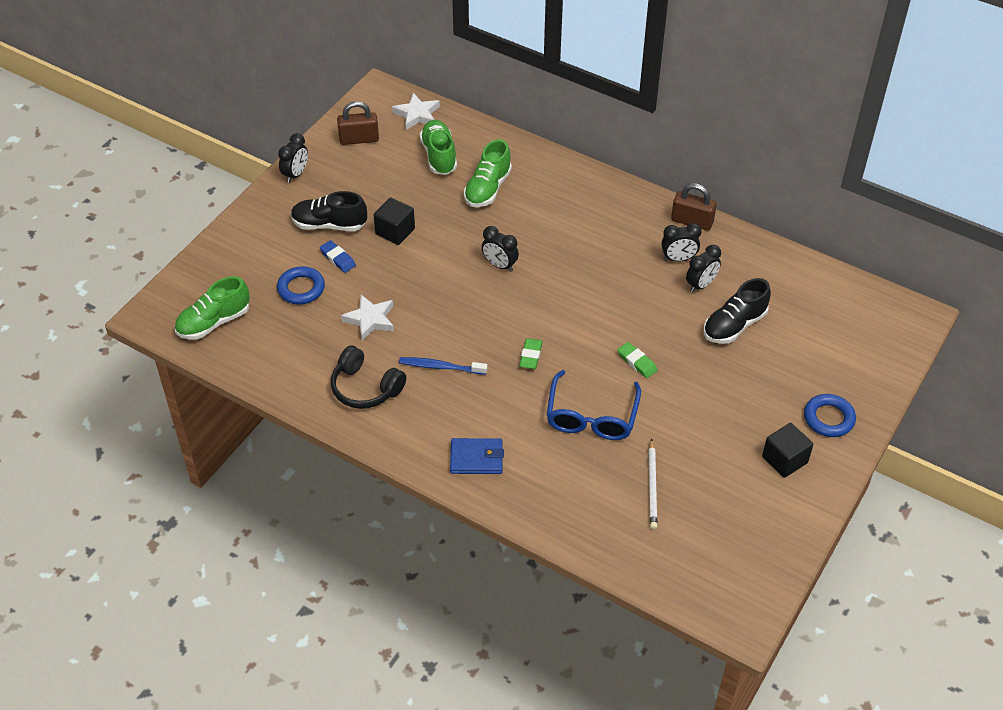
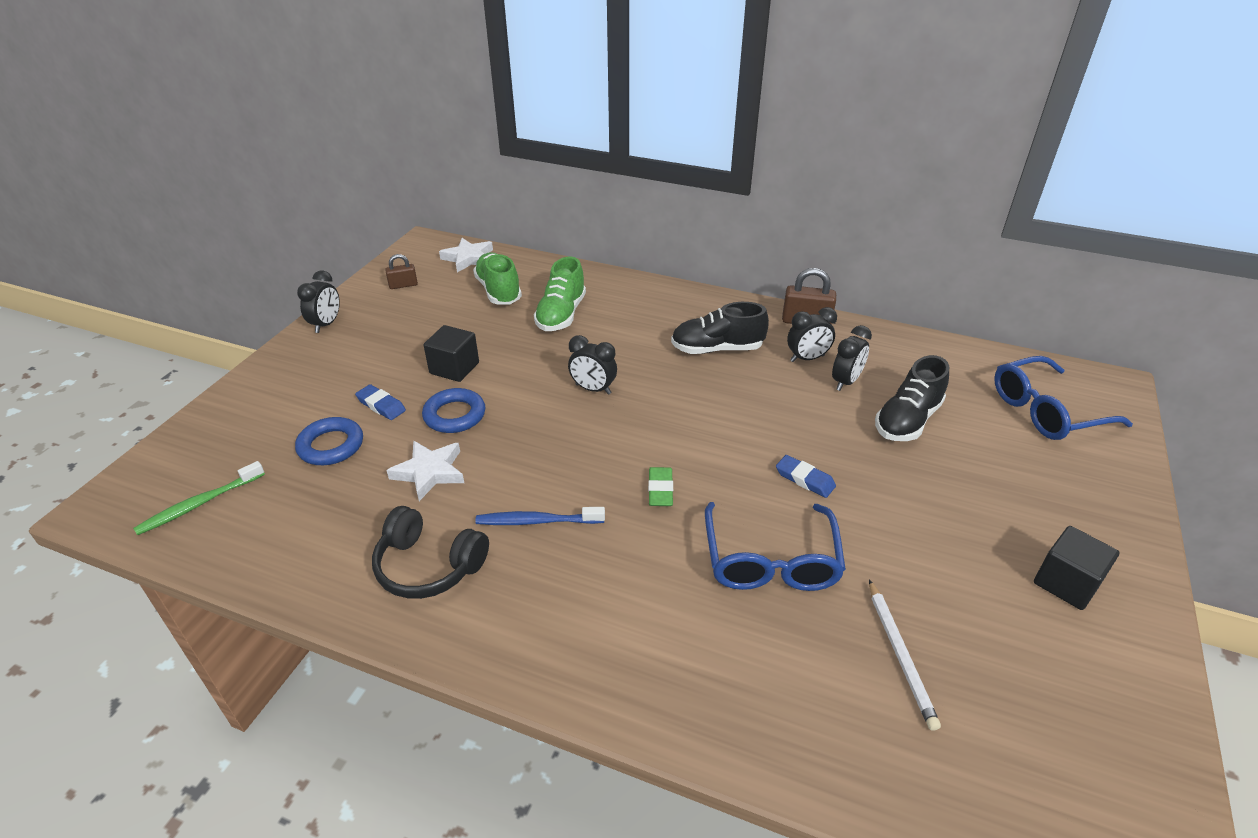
camera: 10 degrees left, 10 degrees down
(214, 322) = (199, 504): green shoe -> green toothbrush
(329, 225) = (369, 370): black shoe -> black shoe (717, 349)
(359, 139) = (403, 285): brown padlock -> brown padlock, size x0.61
(476, 458) = (616, 651): blue wallet -> none
(637, 362) = (805, 479): green eraser -> blue eraser
(828, 418) = (1089, 517): blue ring -> blue ring (454, 415)
(848, 332) = (1046, 411): none -> blue glasses

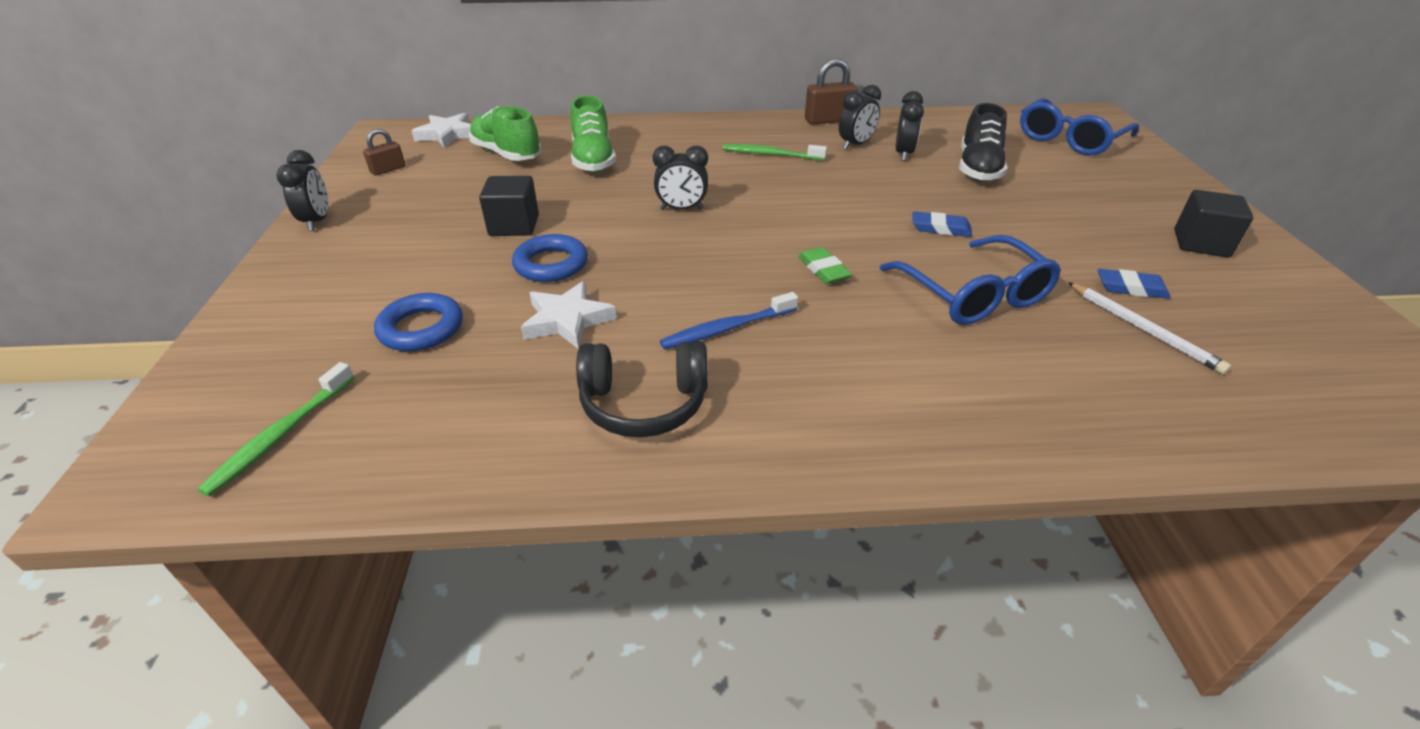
camera: 25 degrees left, 0 degrees up
(381, 405) = (454, 276): blue eraser -> blue eraser (1131, 288)
(717, 349) = (770, 154): black shoe -> green toothbrush

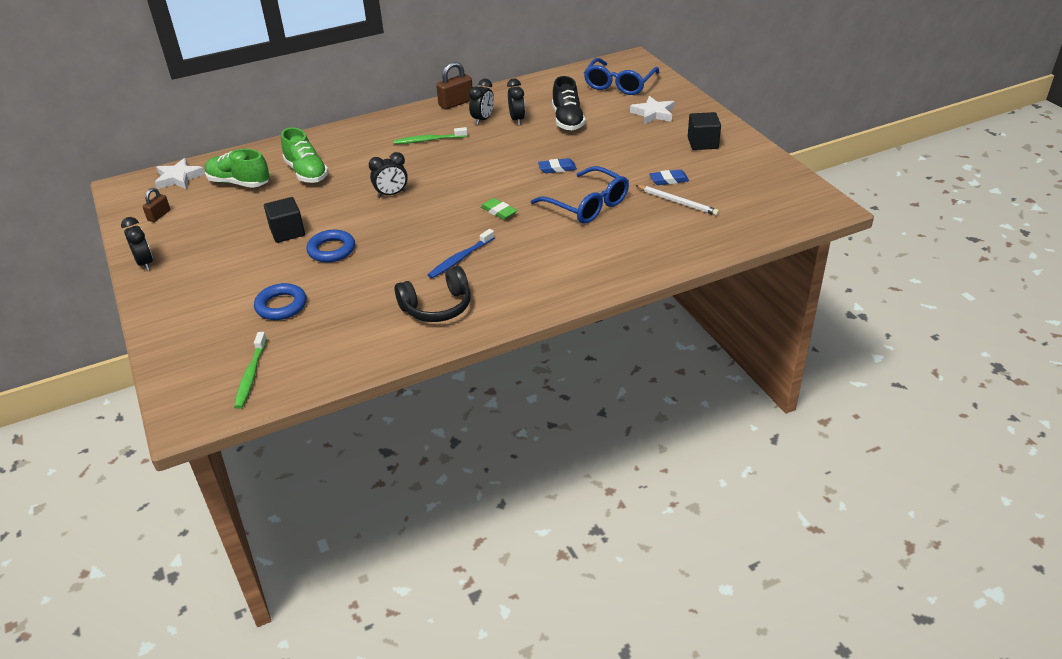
camera: 20 degrees left, 0 degrees up
(567, 320) = (366, 278): white star -> white star (653, 113)

